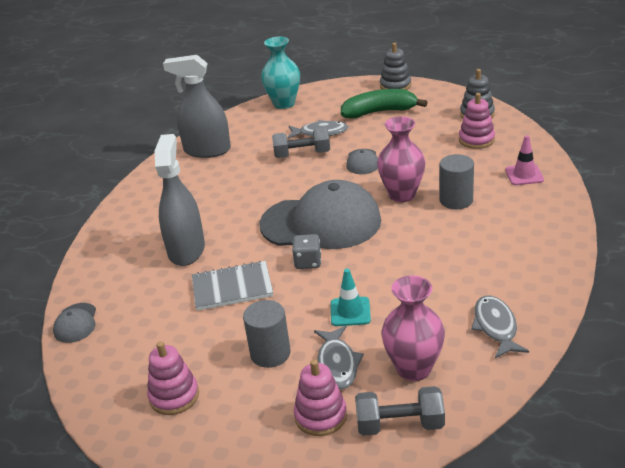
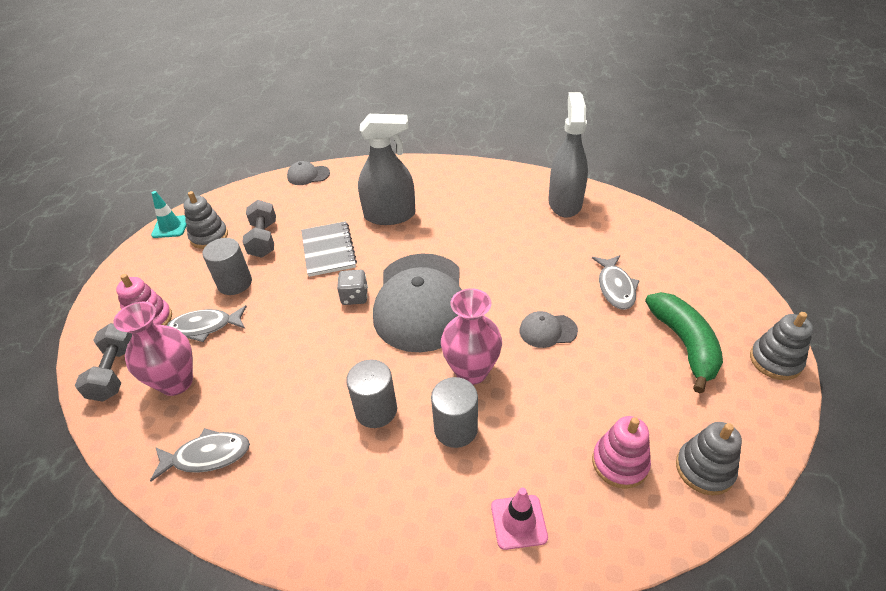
camera: 85 degrees right, 10 degrees up
(174, 396) = (209, 237): pink stacking toy -> grey stacking toy
(284, 103) = (685, 249): turquoise vase -> none
(302, 154) = (561, 275): grey dumbbell -> grey dumbbell (263, 239)
(350, 312) = (271, 332): turquoise traffic cone -> turquoise traffic cone (170, 227)
(441, 238) = (376, 410): none -> grey cylinder

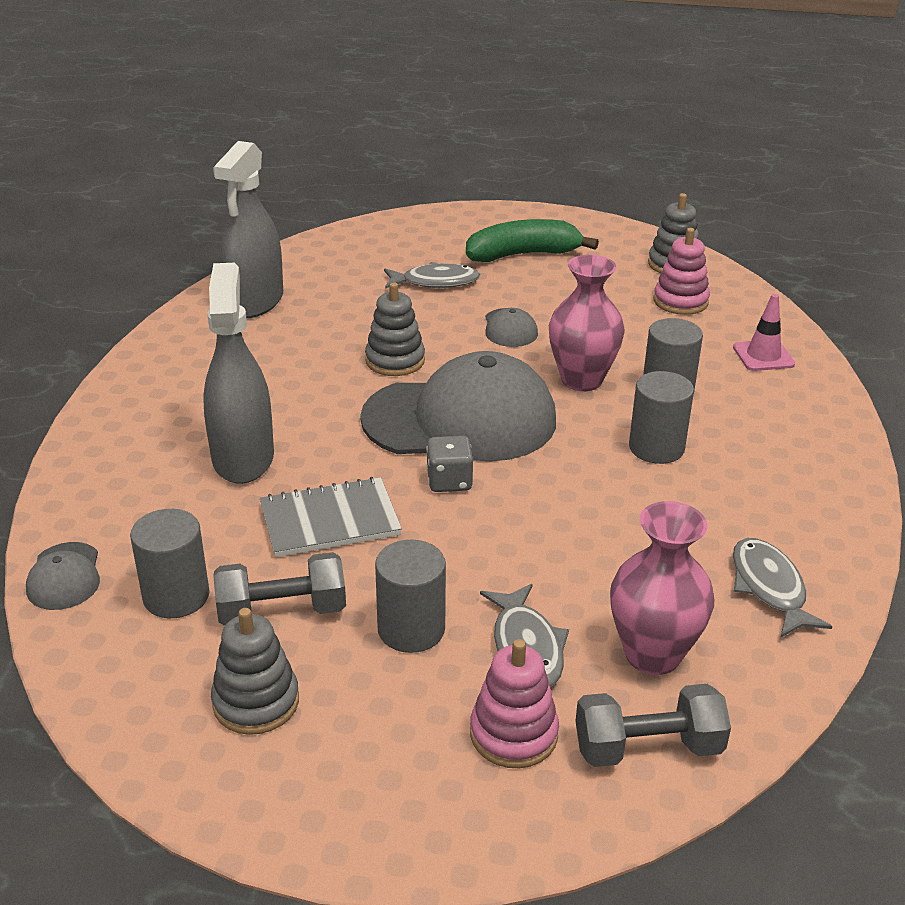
camera: 95 degrees left, 10 degrees down
(170, 227) = (201, 787): turquoise traffic cone -> none
(285, 207) = (176, 596): none -> grey cylinder
(565, 203) = (255, 302): grey spray bottle -> grey spray bottle turned 75 degrees counterclockwise
(775, 361) = (540, 217): grey stacking toy -> grey stacking toy (395, 361)

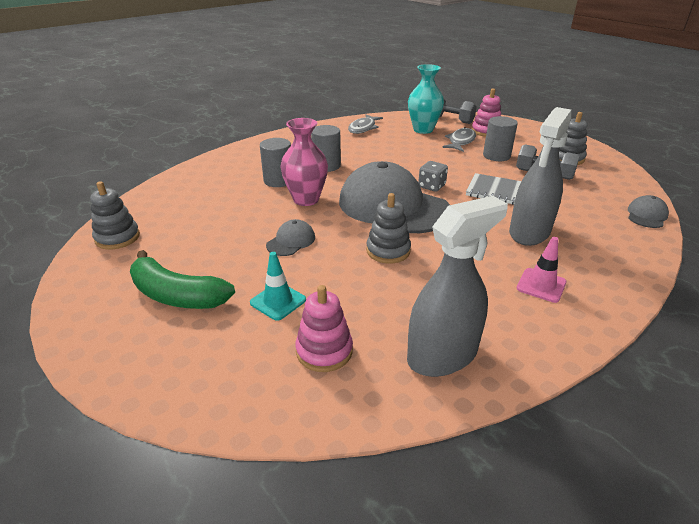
camera: 140 degrees left, 0 degrees up
(176, 596) = (589, 192): grey cylinder -> none
(435, 282) = (278, 301): grey fish -> turquoise traffic cone
(652, 654) = (423, 130): pink vase -> turquoise vase
(680, 301) = (174, 214): pink stacking toy -> pink stacking toy (324, 351)
(763, 356) = (207, 176): pink traffic cone -> pink traffic cone (541, 285)

